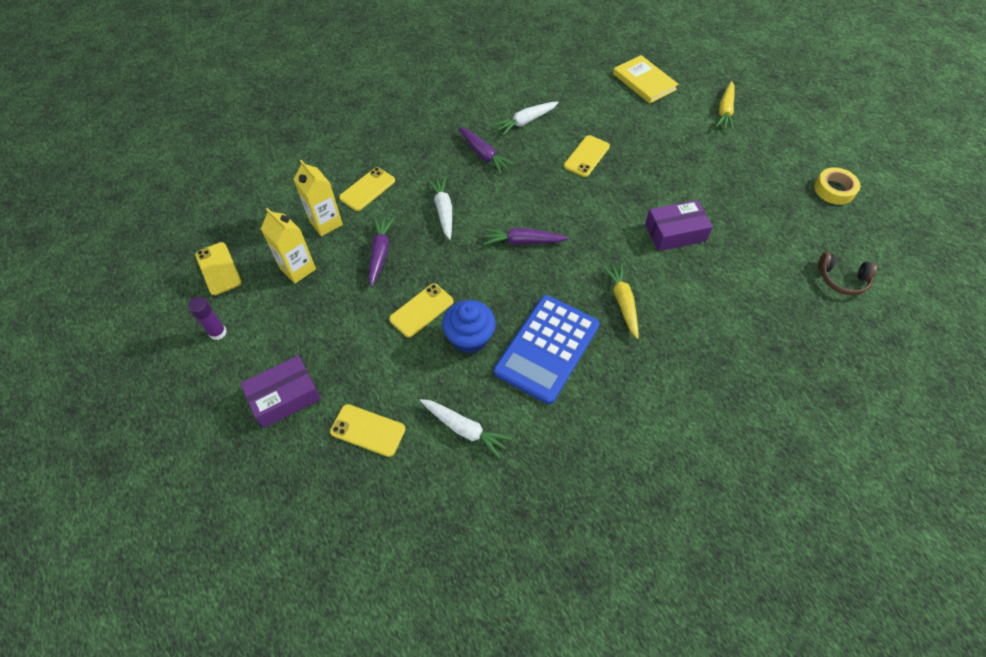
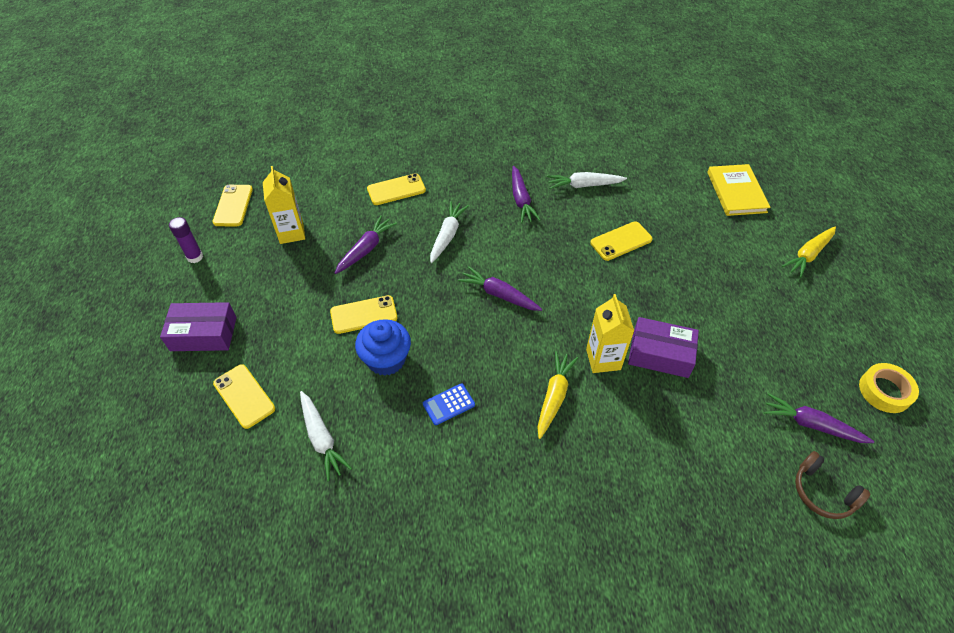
camera: 30 degrees right, 5 degrees down
(326, 223) = (341, 204): yellow carton -> yellow carton (603, 359)
(547, 348) = (448, 404): blue calculator -> blue calculator, size x0.40
(805, 235) = (811, 424): none -> purple carrot

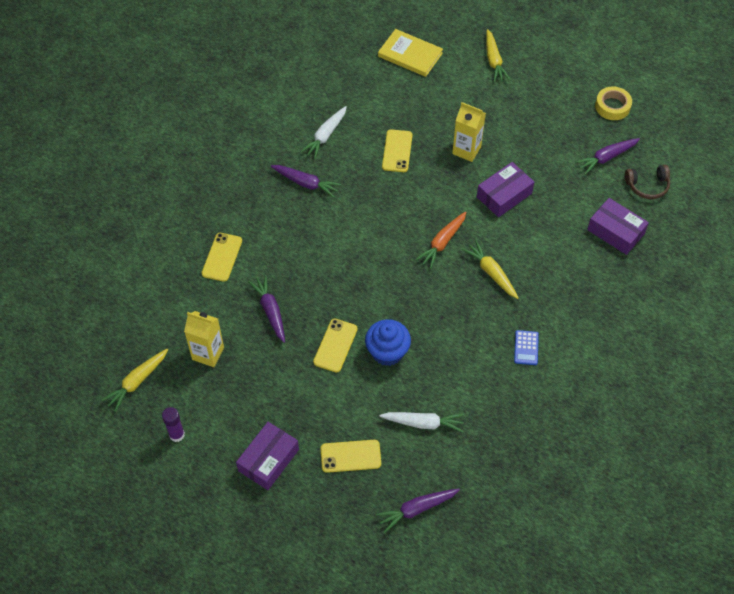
camera: 55 degrees left, 5 degrees up
(233, 206) = (137, 382): yellow phone -> yellow carrot
(447, 235) = (302, 251): white carrot -> none
(448, 404) = (452, 335): blue calculator -> blue calculator (526, 348)
(499, 294) = (385, 252): purple carrot -> purple carrot (416, 509)
(552, 333) = (442, 243): none -> orange carrot
(603, 359) = (484, 228): yellow carton -> yellow carton (466, 150)
(724, 493) = (615, 232): none -> purple box

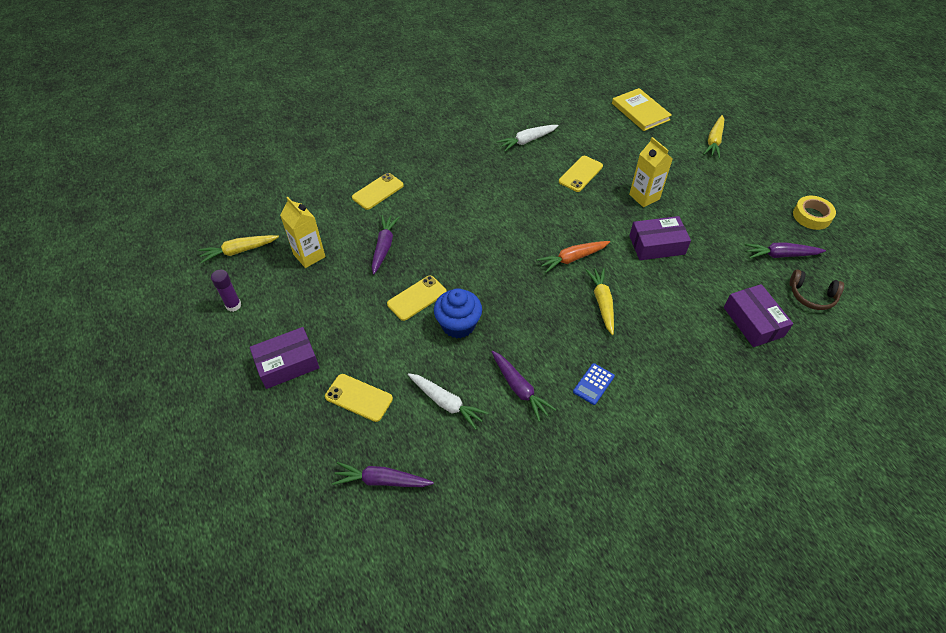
camera: 30 degrees right, 5 degrees down
(306, 183) = (486, 167): purple carrot -> purple carrot (519, 389)

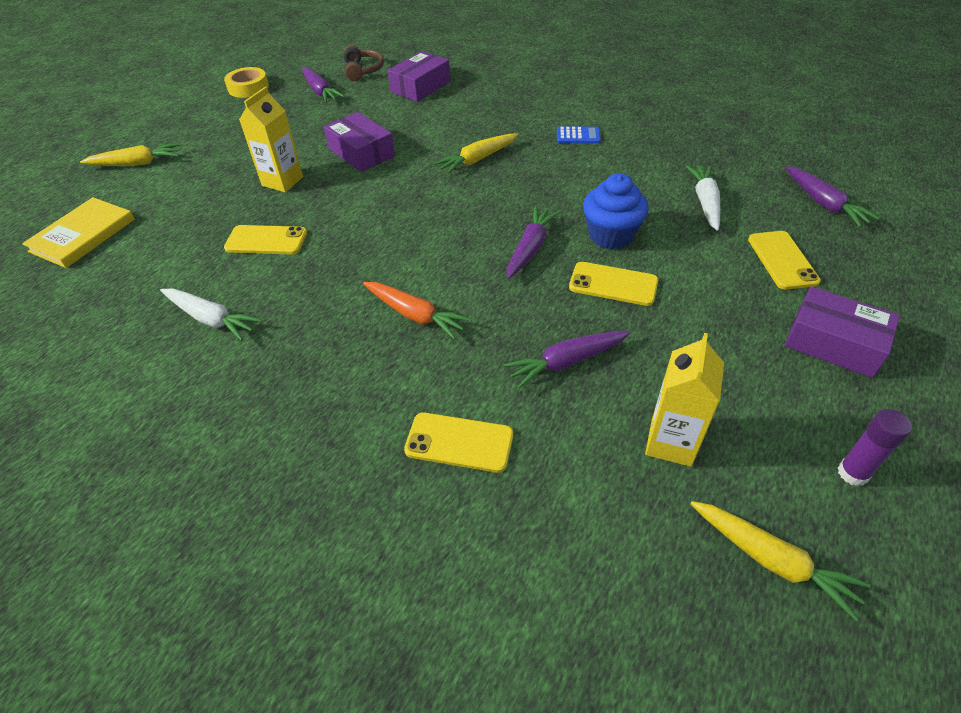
camera: 120 degrees left, 5 degrees down
(519, 389) = (633, 169): purple carrot -> purple carrot (530, 248)
(572, 259) = (432, 196): orange carrot -> orange carrot (415, 315)

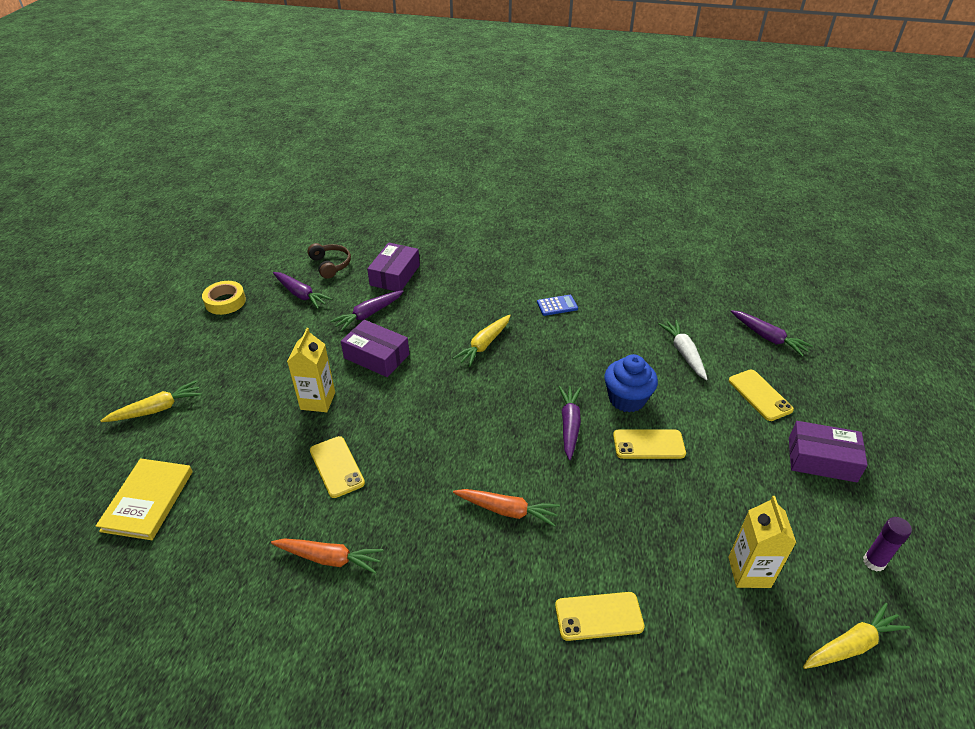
camera: 20 degrees left, 5 degrees down
(211, 319) = (329, 558): white carrot -> orange carrot
(266, 240) = (336, 467): yellow phone -> yellow phone turned 75 degrees clockwise
(566, 362) = (646, 523): purple carrot -> purple carrot (368, 314)
(772, 560) = (851, 645): yellow carrot -> yellow carrot turned 45 degrees counterclockwise

